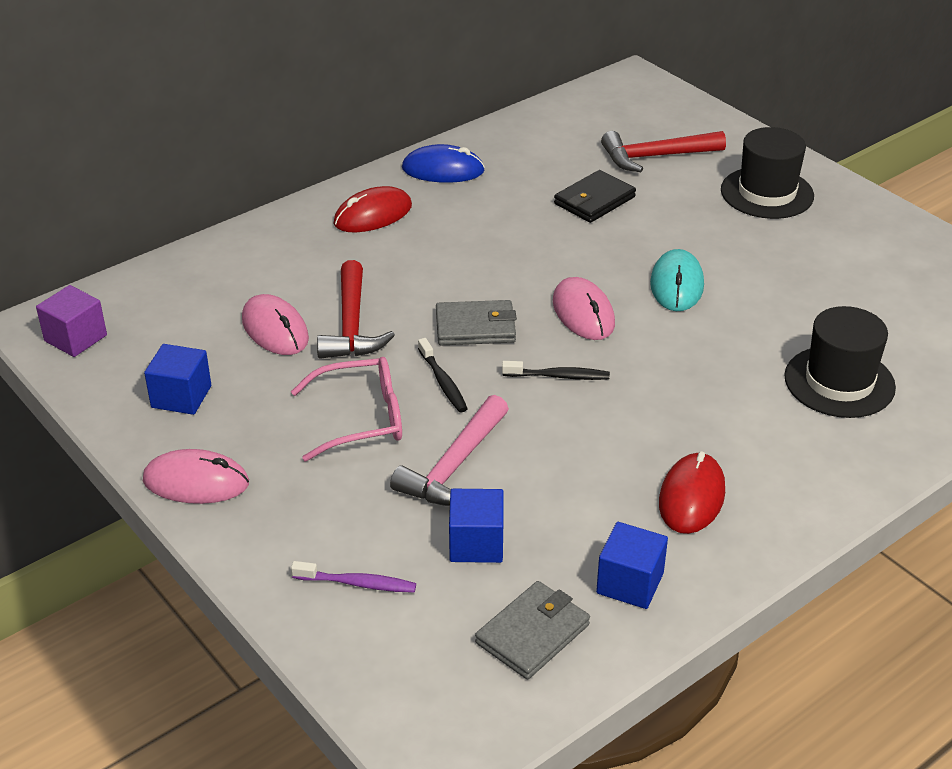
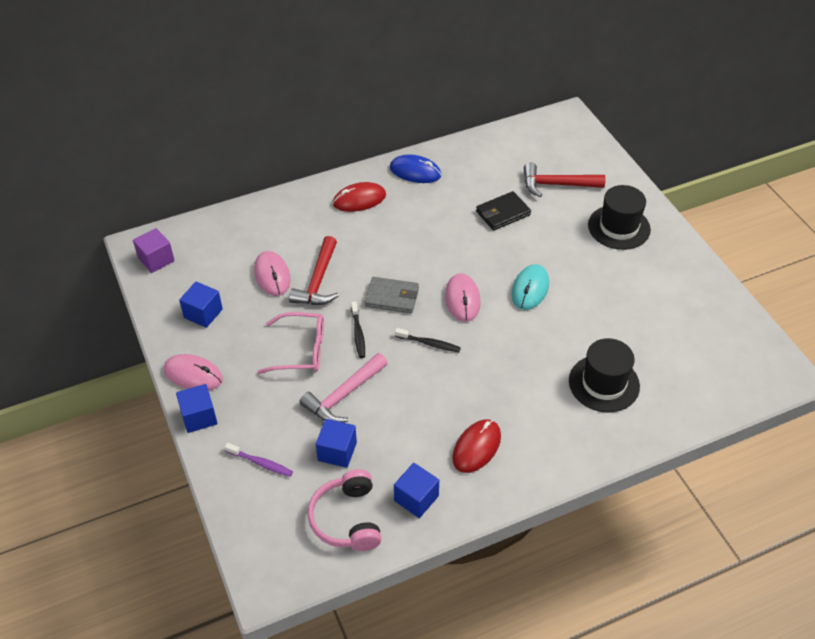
camera: 15 degrees right, 10 degrees up
(228, 538) = (199, 417): none -> blue cube
(532, 633) = (347, 519): grey wallet -> pink headphones

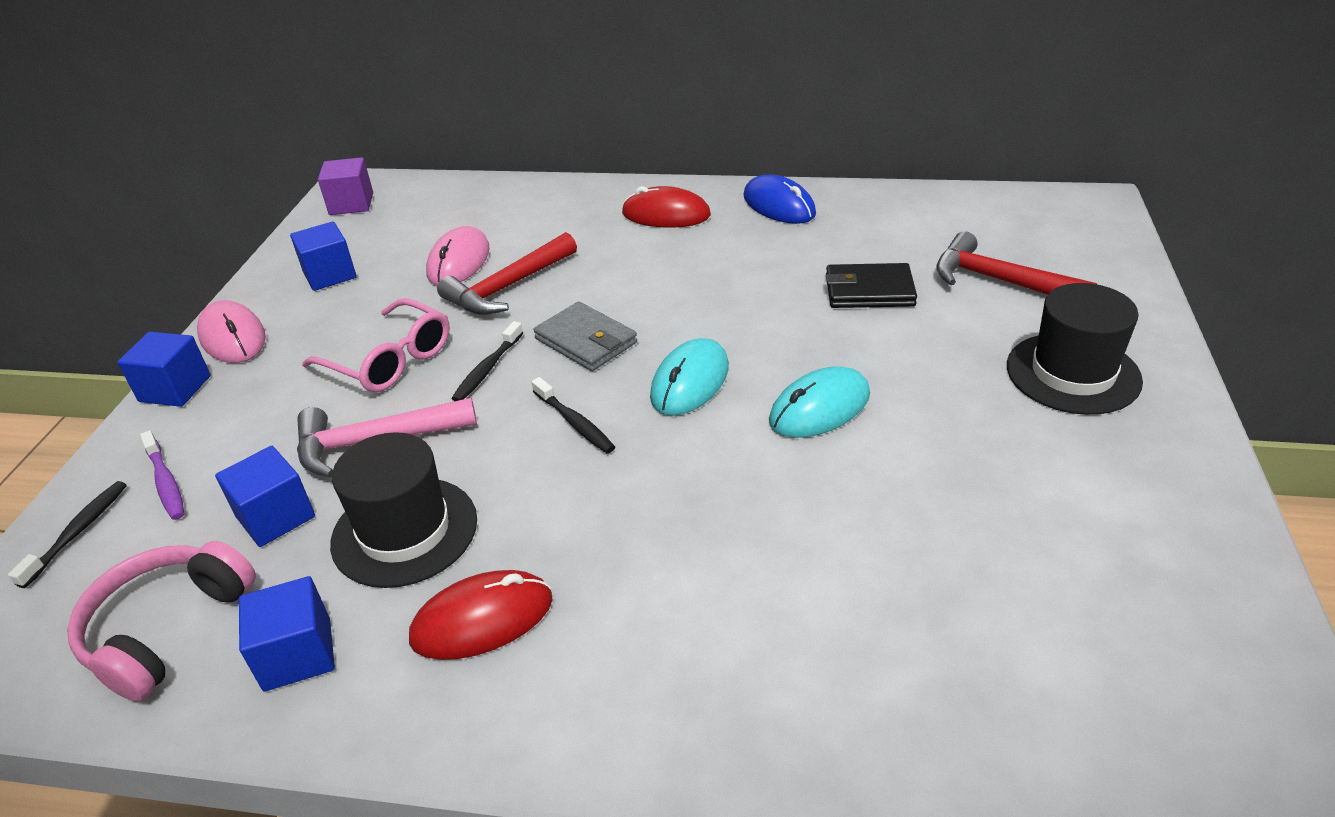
camera: 35 degrees right, 10 degrees down
(247, 505) = (78, 532): none -> black toothbrush
(462, 299) = (690, 382): pink mouse -> turquoise mouse
(604, 383) = (826, 621): black hat -> black hat (404, 531)

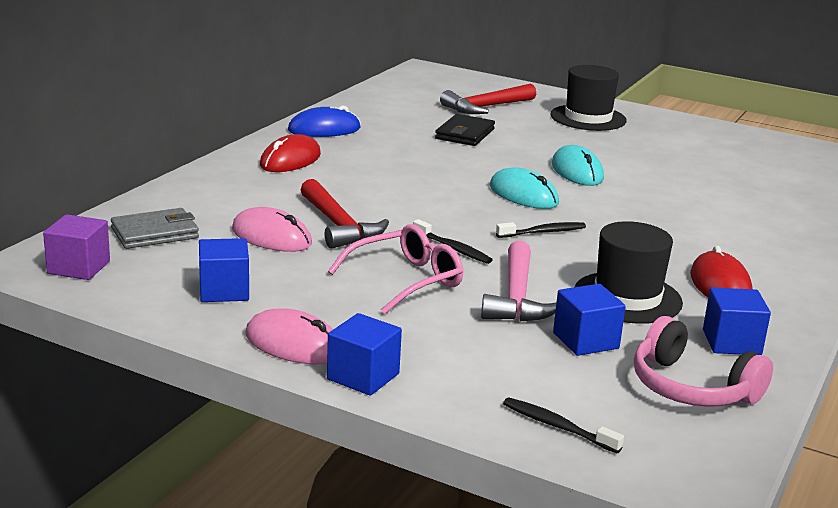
camera: 75 degrees left, 15 degrees down
(166, 482) = (512, 384): purple toothbrush -> none
(233, 337) = (294, 344): pink mouse -> pink mouse turned 45 degrees clockwise
(586, 341) = (446, 213): grey wallet -> grey wallet (155, 233)

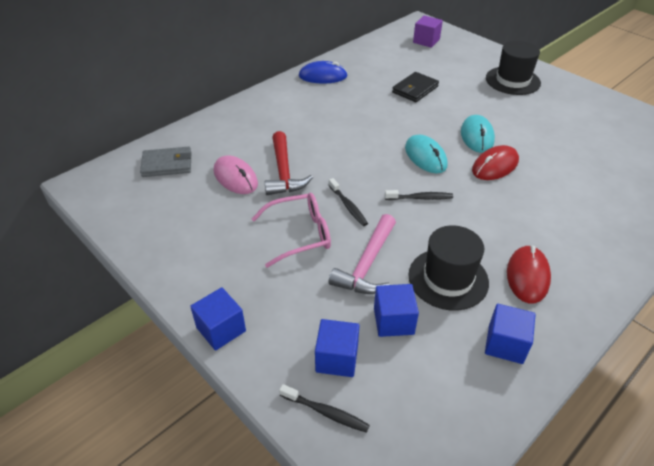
camera: 20 degrees right, 20 degrees up
(79, 267) = (106, 190): purple cube -> purple cube (426, 41)
(224, 291) = (179, 226): blue cube -> blue cube (337, 358)
(290, 160) = (286, 104): red mouse -> red mouse (495, 166)
(294, 344) = (194, 287): pink mouse -> none
(486, 107) = (443, 63): red hammer -> none
(557, 426) = (326, 412): black toothbrush -> black toothbrush turned 150 degrees clockwise
(691, 387) = (448, 390): pink headphones -> none

